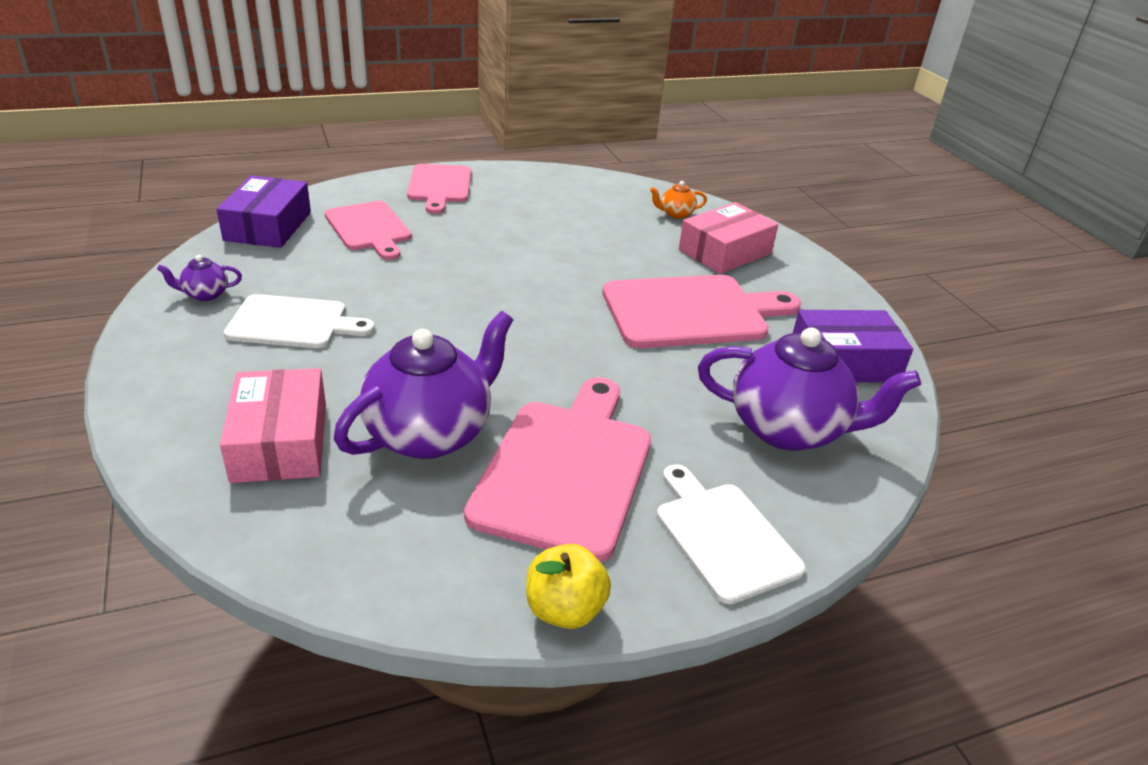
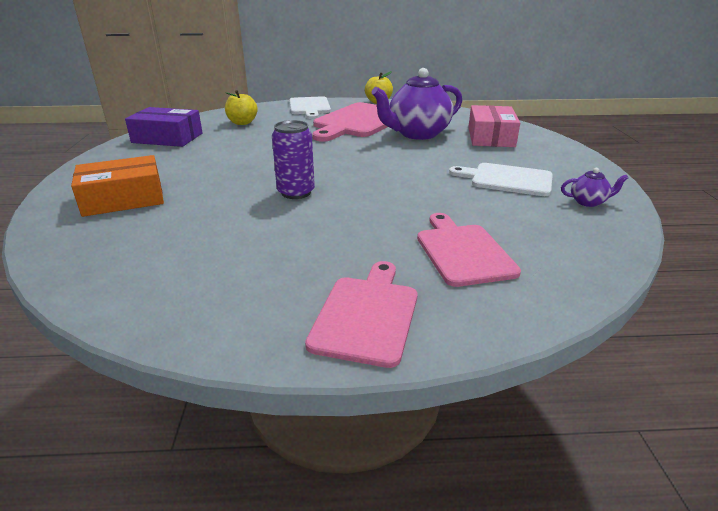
camera: 160 degrees left, 5 degrees down
(268, 226) = (580, 264): purple box -> none
(557, 276) = (296, 192): none -> purple can
(676, 214) = (103, 241): orange teapot -> none
(691, 312) = (220, 164): pink cutting board -> none
(725, 252) = (123, 199): pink box -> orange box
(788, 429) = (242, 123): purple teapot -> yellow apple

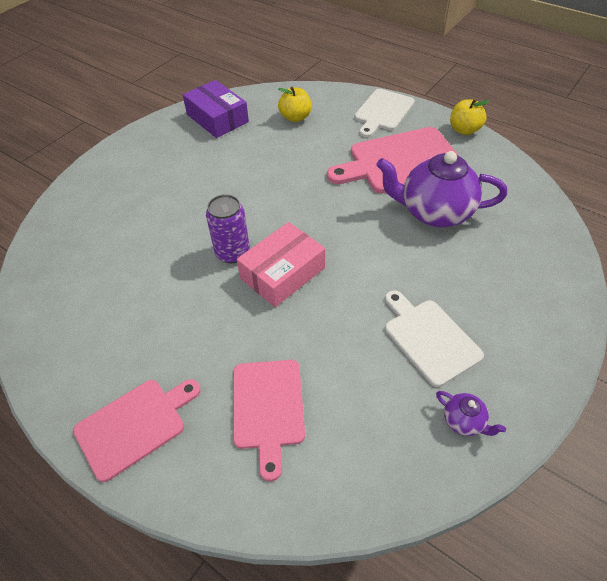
camera: 40 degrees right, 20 degrees up
(123, 199) = (120, 196): orange box -> none
(463, 252) = (268, 408): pink cutting board -> pink cutting board turned 150 degrees clockwise
(490, 137) = (507, 257): pink box -> pink box (282, 273)

